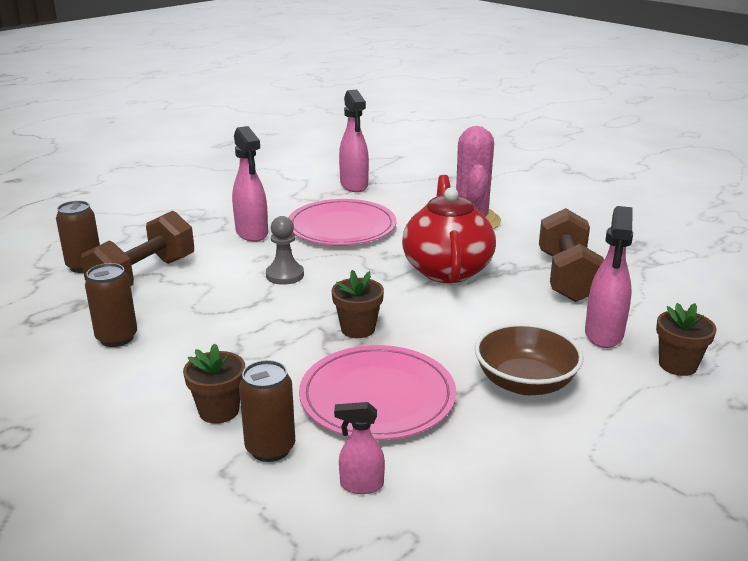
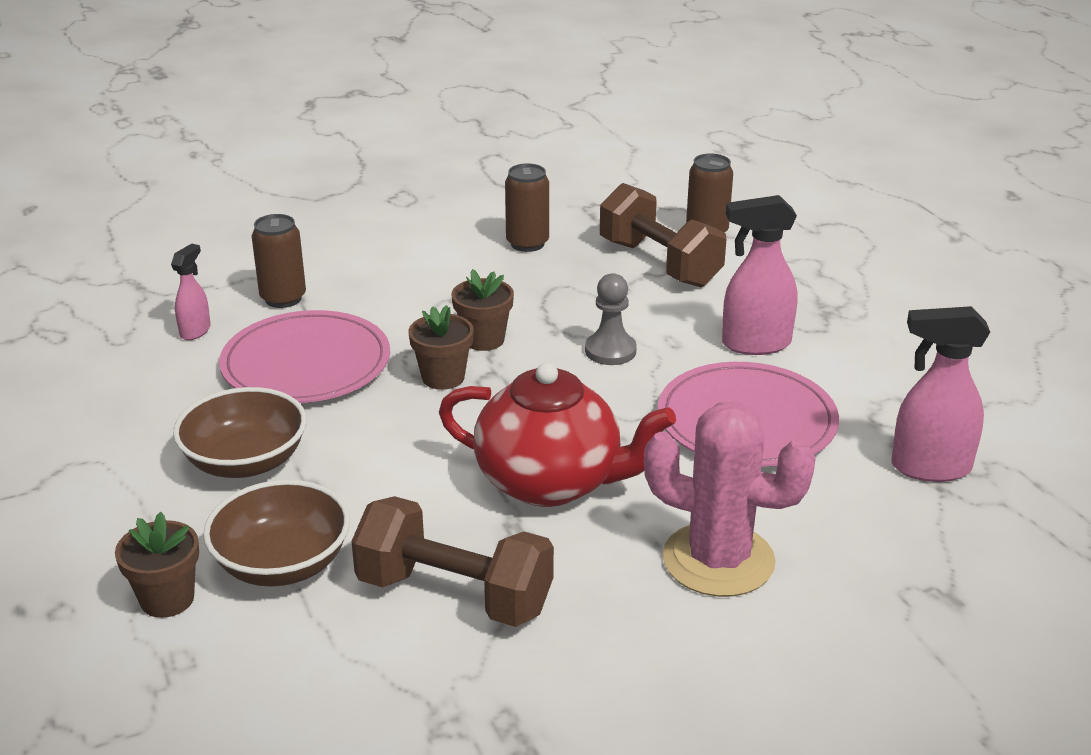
camera: 110 degrees right, 5 degrees up
(219, 411) = (359, 282): brown flower pot -> brown flower pot (484, 340)
(604, 335) = (282, 564): pink spray bottle -> brown bowl

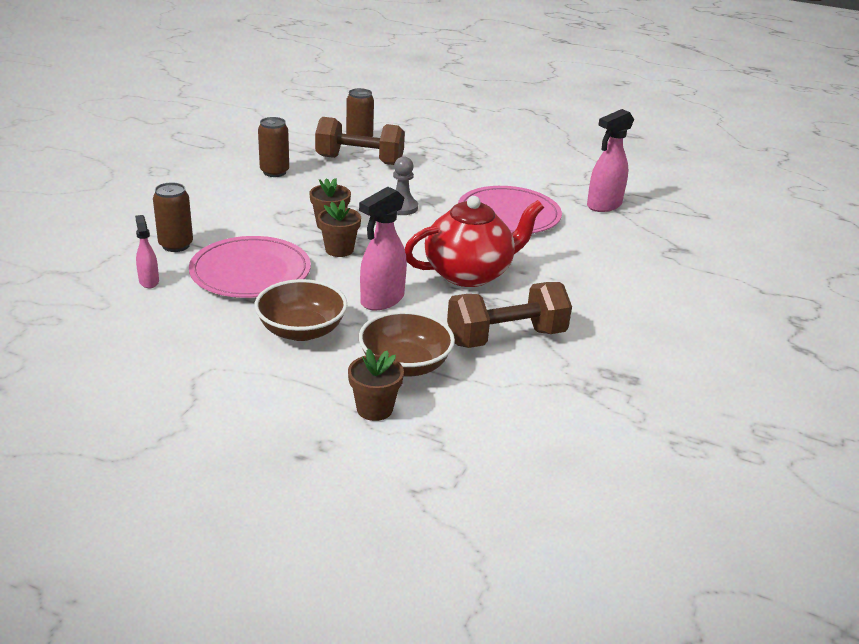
camera: 45 degrees left, 0 degrees up
(718, 560) = (585, 273): pink cactus -> none
(755, 344) = (461, 182): pink spray bottle -> pink spray bottle (381, 300)

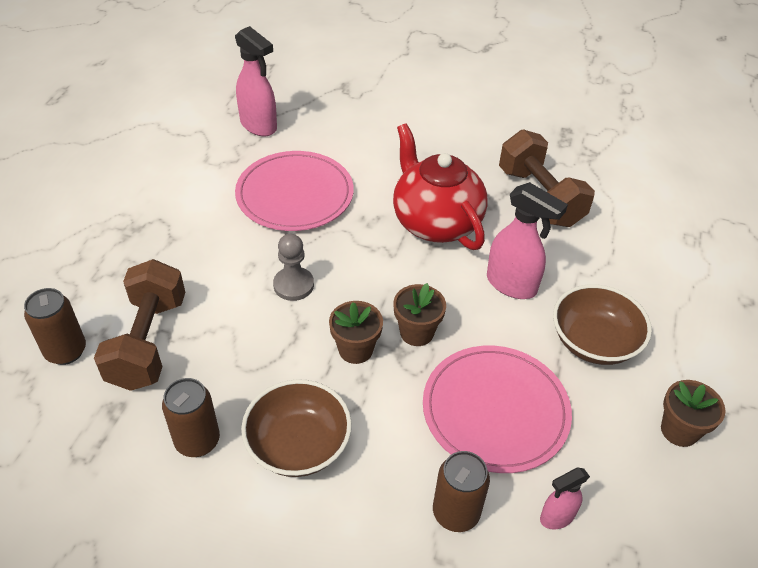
camera: 95 degrees left, 15 degrees up
(374, 409) = (684, 274): brown flower pot -> brown flower pot (679, 430)
(405, 365) = (613, 259): brown bowl -> brown bowl (298, 445)

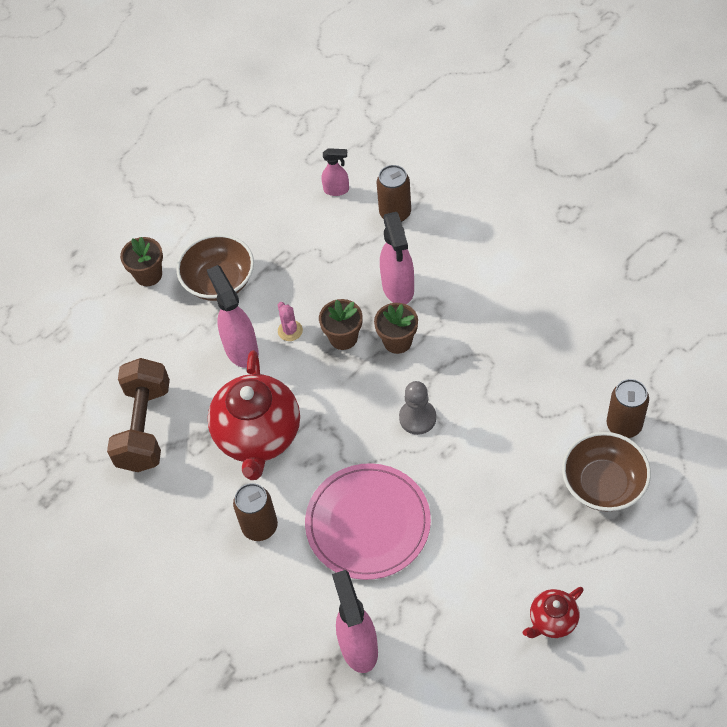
camera: 145 degrees left, 10 degrees up
(106, 182) = (552, 620): none -> red teapot
(148, 342) = (555, 409): brown dumbbell -> none
(197, 441) = (541, 316): brown can -> brown can (260, 526)
(298, 445) = (473, 288): brown bowl -> brown bowl (603, 484)
(390, 410) = (398, 288): none -> pink spray bottle
(477, 319) = (290, 331): none -> pink cactus
(495, 410) = (327, 261): pink plate -> none
(679, 430) = (218, 206): brown flower pot -> brown flower pot (148, 275)

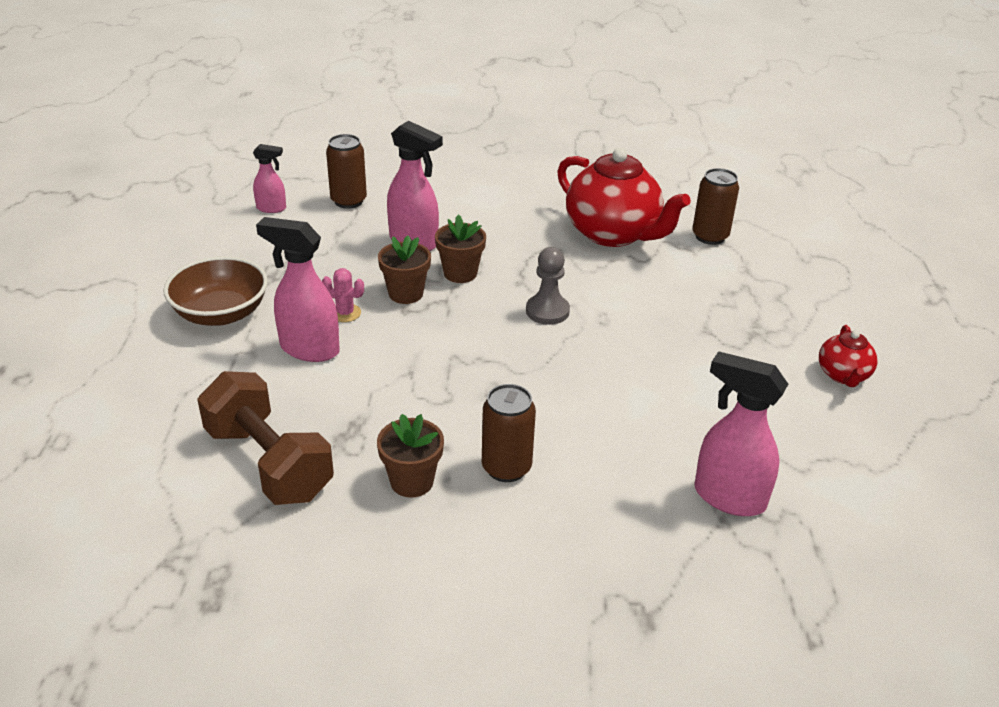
camera: 50 degrees left, 20 degrees down
(148, 275) = (126, 344): brown flower pot -> brown flower pot (412, 481)
(258, 436) = (411, 401): red teapot -> red teapot (613, 234)
(336, 190) = (272, 208): pink spray bottle -> pink spray bottle turned 45 degrees clockwise
(368, 523) = (606, 403): pink plate -> none
(603, 484) = (748, 275): brown bowl -> none

